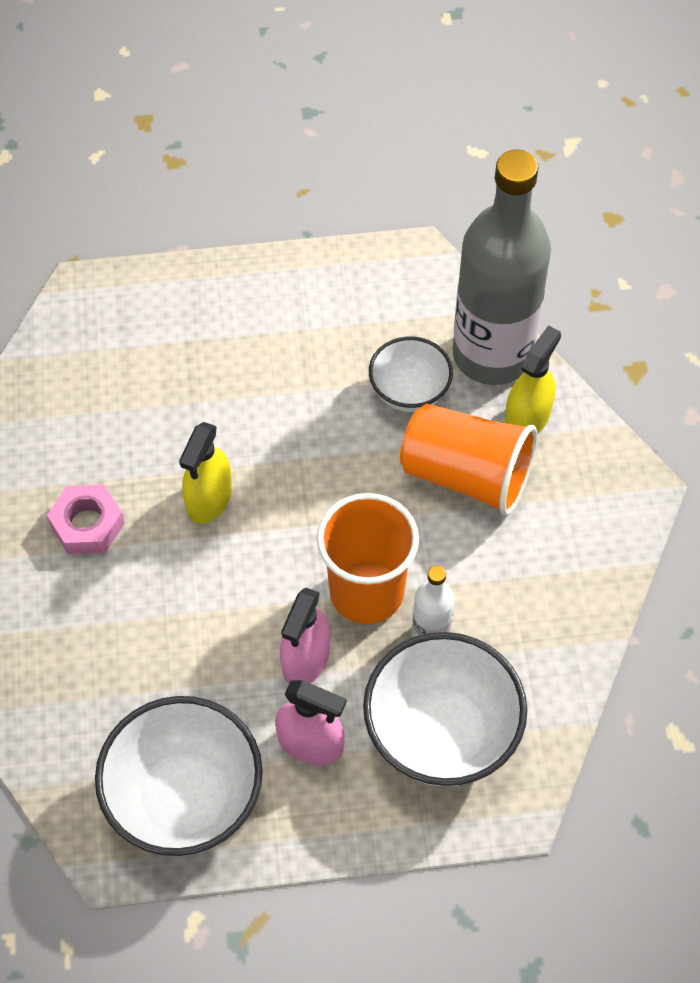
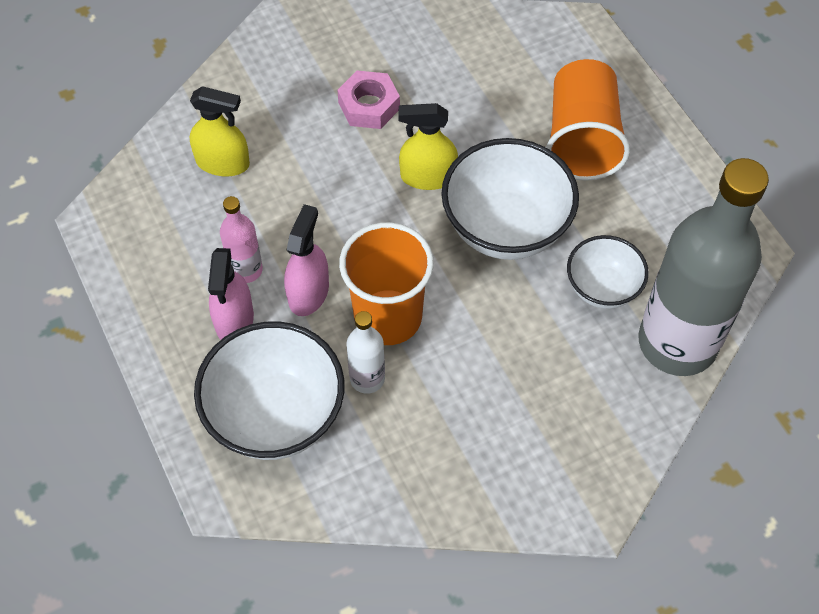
camera: 70 degrees right, 0 degrees up
(185, 799) = (159, 250): white bowl -> white bowl (505, 228)
(251, 713) = (246, 270): none -> pink bottle
(305, 659) = (308, 292): pink spray bottle -> pink spray bottle turned 105 degrees clockwise
(466, 475) = (537, 359): orange cup -> orange cup (581, 139)
(527, 418) = (623, 392): yellow spray bottle -> yellow spray bottle (223, 163)

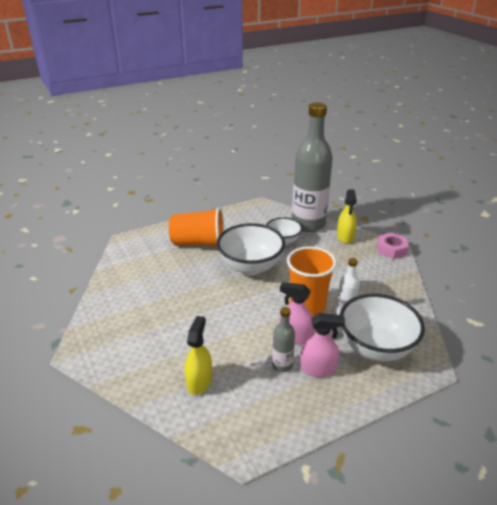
camera: 90 degrees left, 25 degrees down
(246, 270) = (282, 365): pink bottle -> grey bottle
(369, 106) = (164, 315): pink nut -> pink nut (391, 249)
(428, 176) = (217, 292): yellow spray bottle -> yellow spray bottle (345, 237)

